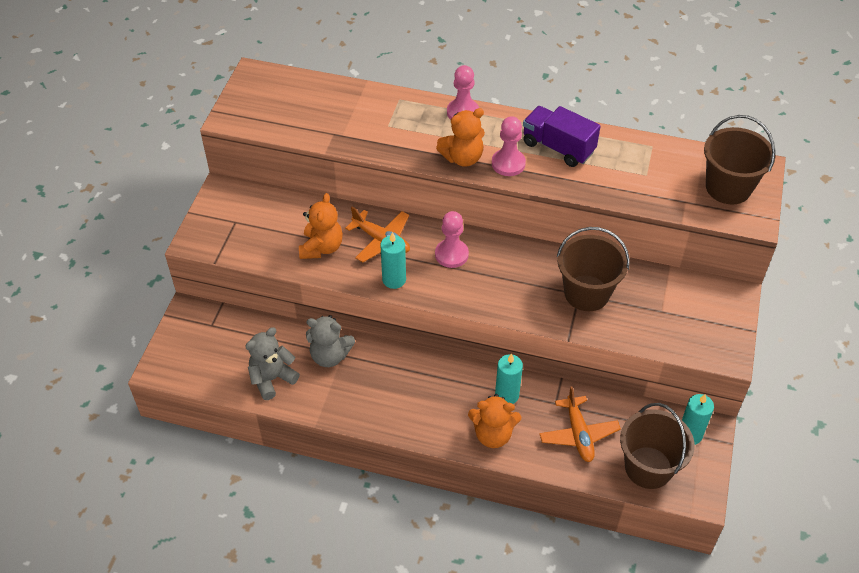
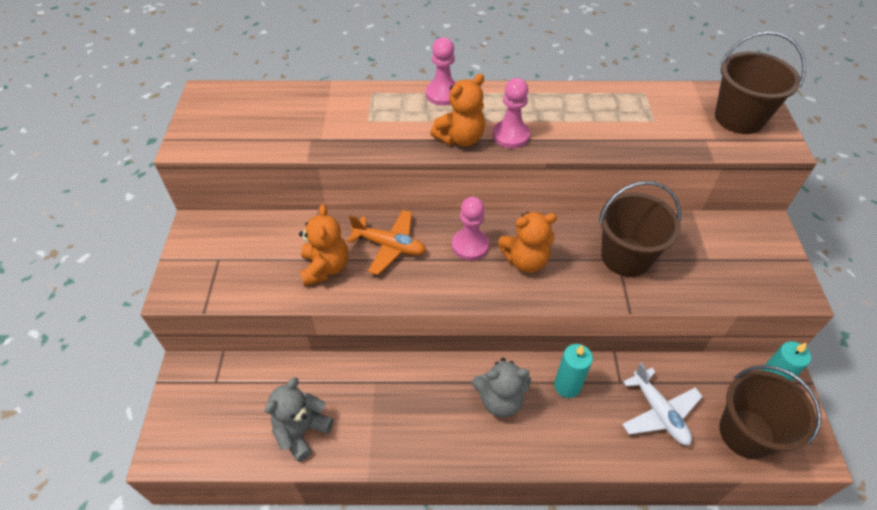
camera: 15 degrees left, 0 degrees up
(330, 356) = (361, 386): grey teddy bear -> grey teddy bear (500, 400)
(394, 279) = (417, 287): turquoise candle -> none
(493, 434) = (570, 437): orange teddy bear -> orange teddy bear (525, 260)
(558, 147) = (554, 110): purple truck -> none
(578, 434) = (659, 412): orange plane -> white plane

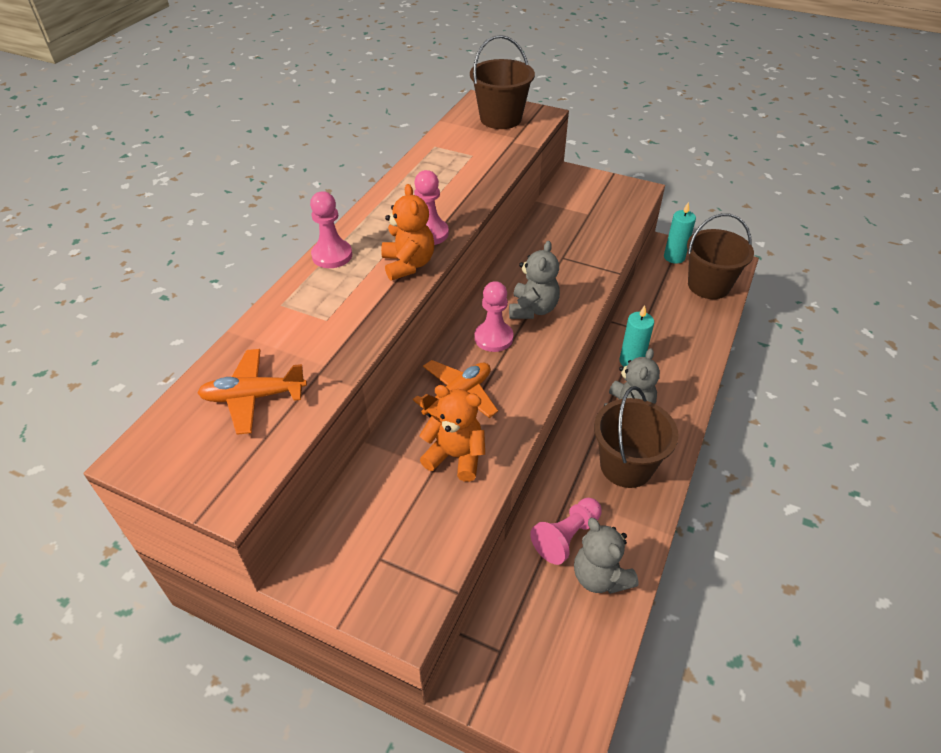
camera: 65 degrees left, 5 degrees down
(274, 118) = (253, 397): none -> orange plane
(332, 393) = (566, 536): none -> pink pawn
(525, 260) = (533, 309): orange teddy bear -> grey teddy bear
(626, 257) = (562, 252): brown bucket -> brown bucket (626, 466)
(659, 412) = (676, 320): white plane -> none

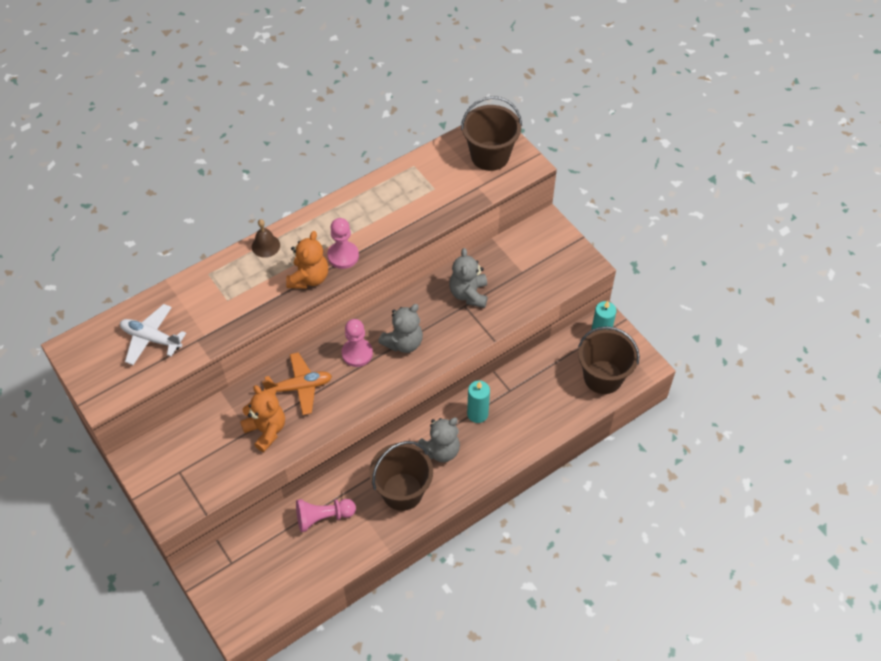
camera: 30 degrees right, 10 degrees up
(253, 397) = (151, 338): orange plane -> white plane
(332, 255) = (265, 246): pink pawn -> brown bell
(600, 577) = (323, 553): grey teddy bear -> grey teddy bear (469, 294)

